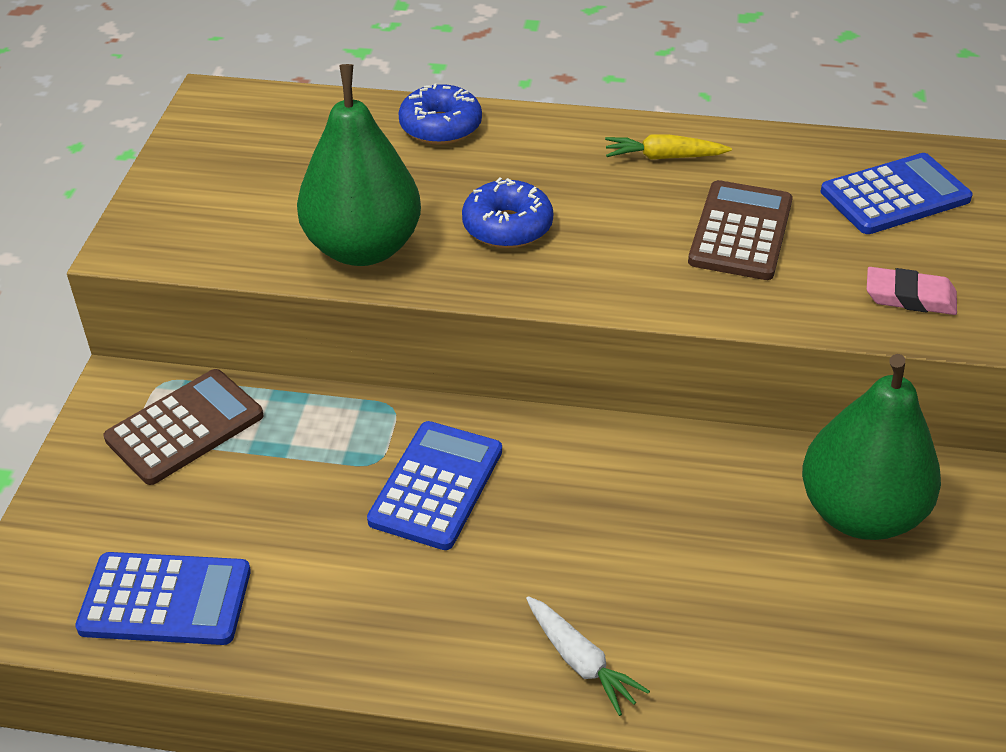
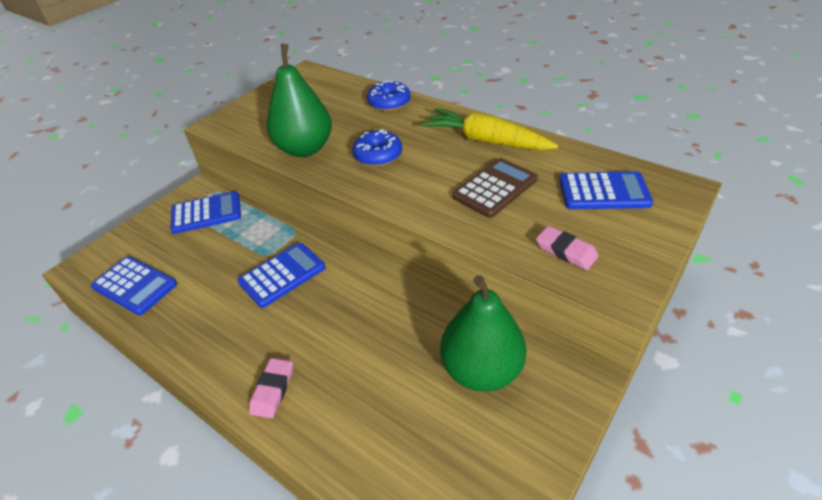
camera: 30 degrees right, 0 degrees up
(184, 427) = (206, 213): brown calculator -> blue calculator
(580, 661) = (272, 390): white carrot -> pink eraser
(664, 157) = (486, 141): yellow carrot -> yellow carrot, size x1.92

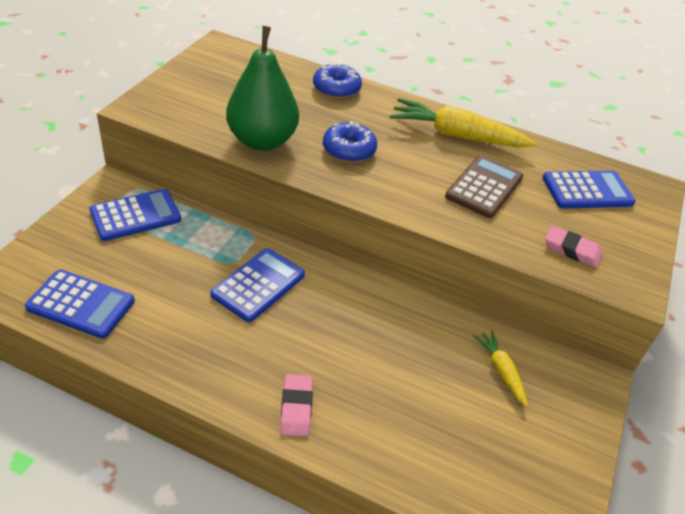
camera: 20 degrees left, 0 degrees up
(481, 370) = (501, 371): green pear -> yellow carrot

